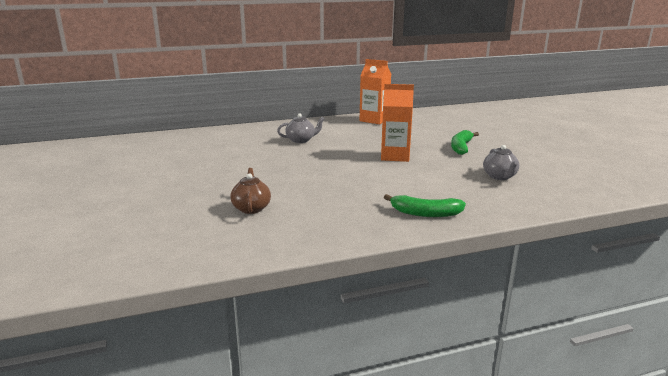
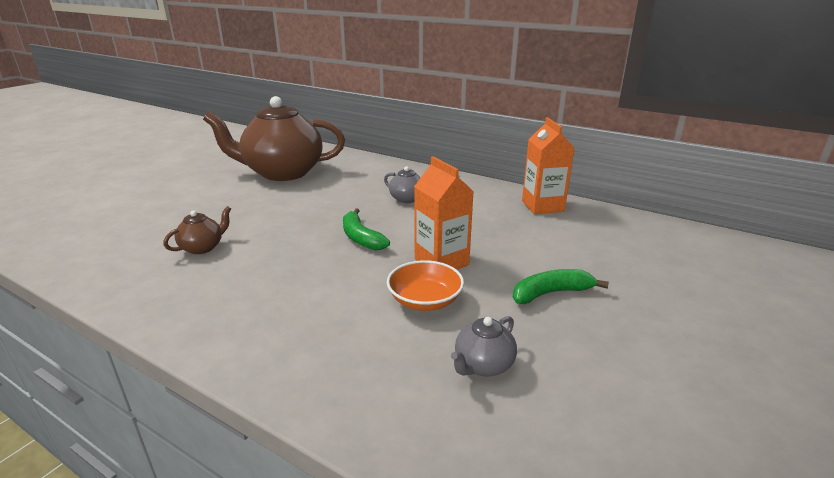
camera: 50 degrees right, 5 degrees up
(169, 157) = (282, 173): none -> brown teapot
(425, 213) = (278, 349): green banana -> green banana (361, 238)
(428, 170) = (425, 300): none -> orange bowl

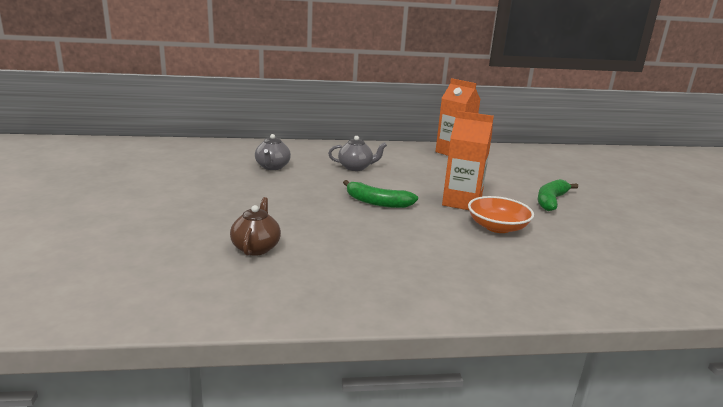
camera: 40 degrees left, 5 degrees down
(282, 173) = (196, 170): brown teapot -> none
(483, 365) = (591, 249): grey teapot -> grey teapot (272, 167)

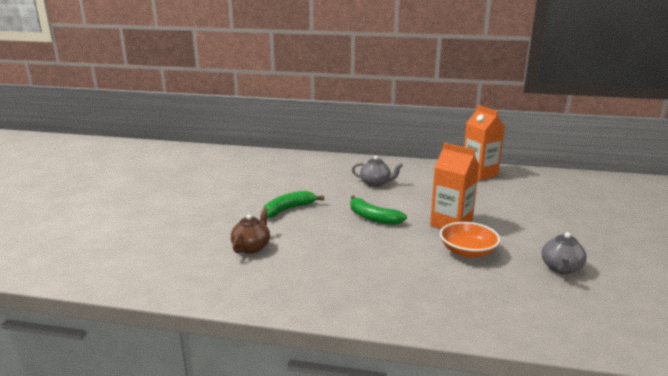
camera: 20 degrees right, 0 degrees up
(272, 167) = (305, 178): grey teapot -> grey teapot (561, 268)
(551, 201) = (543, 231): green banana -> green banana (288, 209)

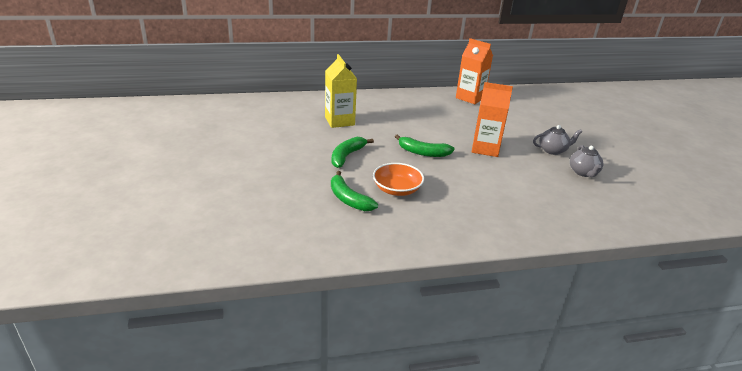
camera: 25 degrees left, 10 degrees up
(251, 247) = (349, 199): brown teapot -> green banana
(312, 178) = (339, 121): none -> yellow carton
(375, 183) = (397, 118): grey teapot -> grey teapot (553, 150)
(467, 251) = (515, 170): orange bowl -> orange bowl (397, 189)

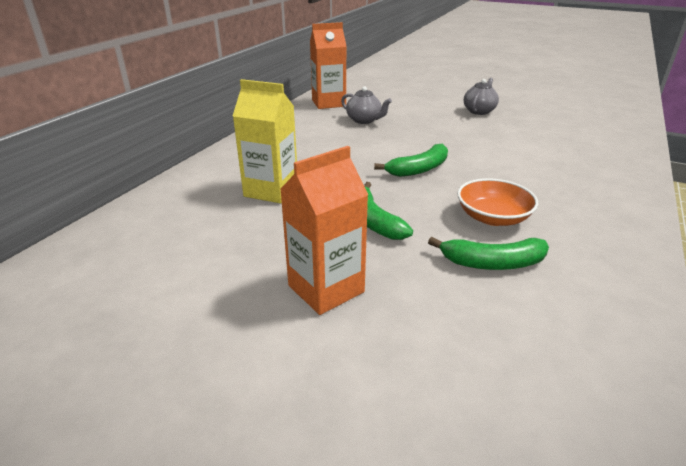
camera: 50 degrees left, 0 degrees up
(485, 148) = (445, 136): orange carton -> orange carton (326, 289)
(583, 172) = (531, 115): grey teapot -> grey teapot (364, 120)

